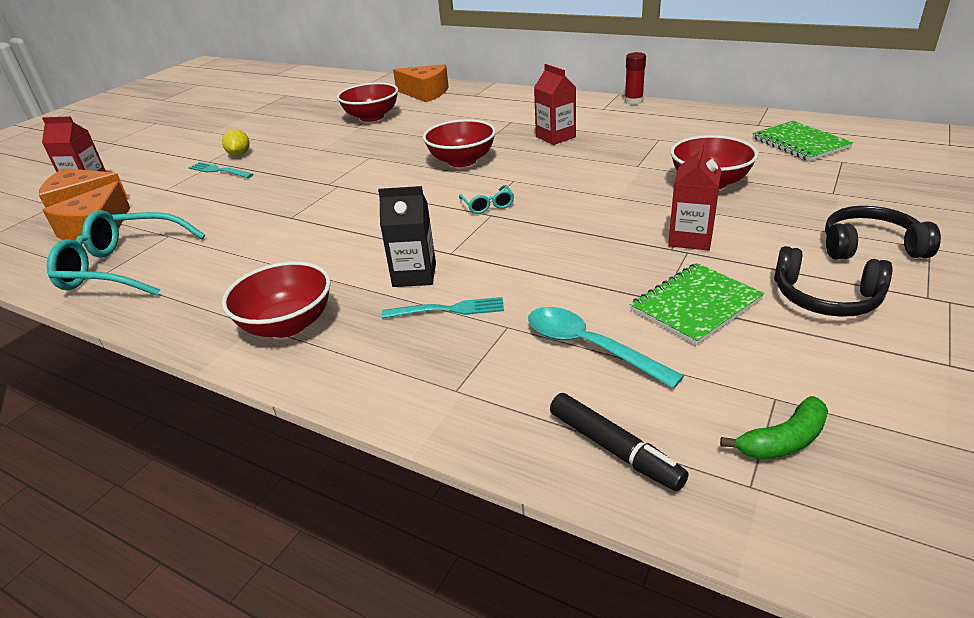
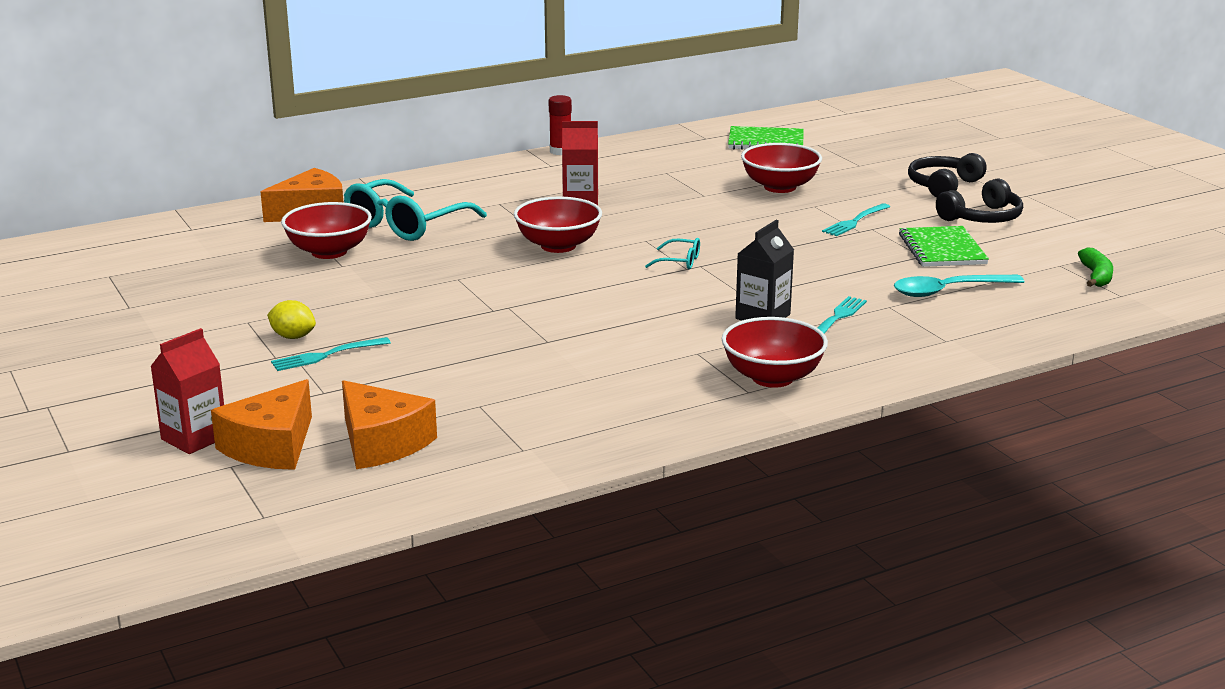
camera: 60 degrees left, 10 degrees down
(123, 267) = (524, 436): turquoise glasses -> turquoise glasses (405, 224)
(614, 449) = (1057, 315): black marker -> none
(690, 238) = (855, 221): red carton -> turquoise fork

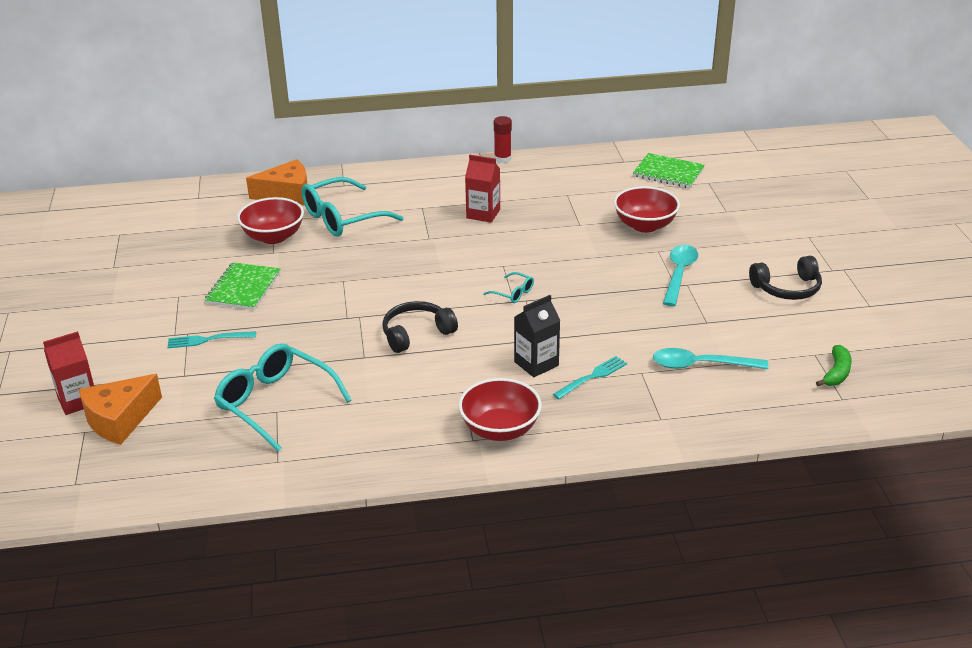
camera: 20 degrees right, 10 degrees up
(293, 337) = (197, 317): yellow lemon -> none
(382, 443) = (190, 432): orange cheese -> none
(471, 398) = (275, 403): none -> turquoise glasses
(558, 246) = (435, 260): red bowl -> none
(855, 221) = (679, 274): turquoise fork -> turquoise spoon
(942, 249) = (728, 318): green notebook -> green notebook (243, 288)
(943, 185) = (779, 246): black headphones -> black headphones (416, 334)

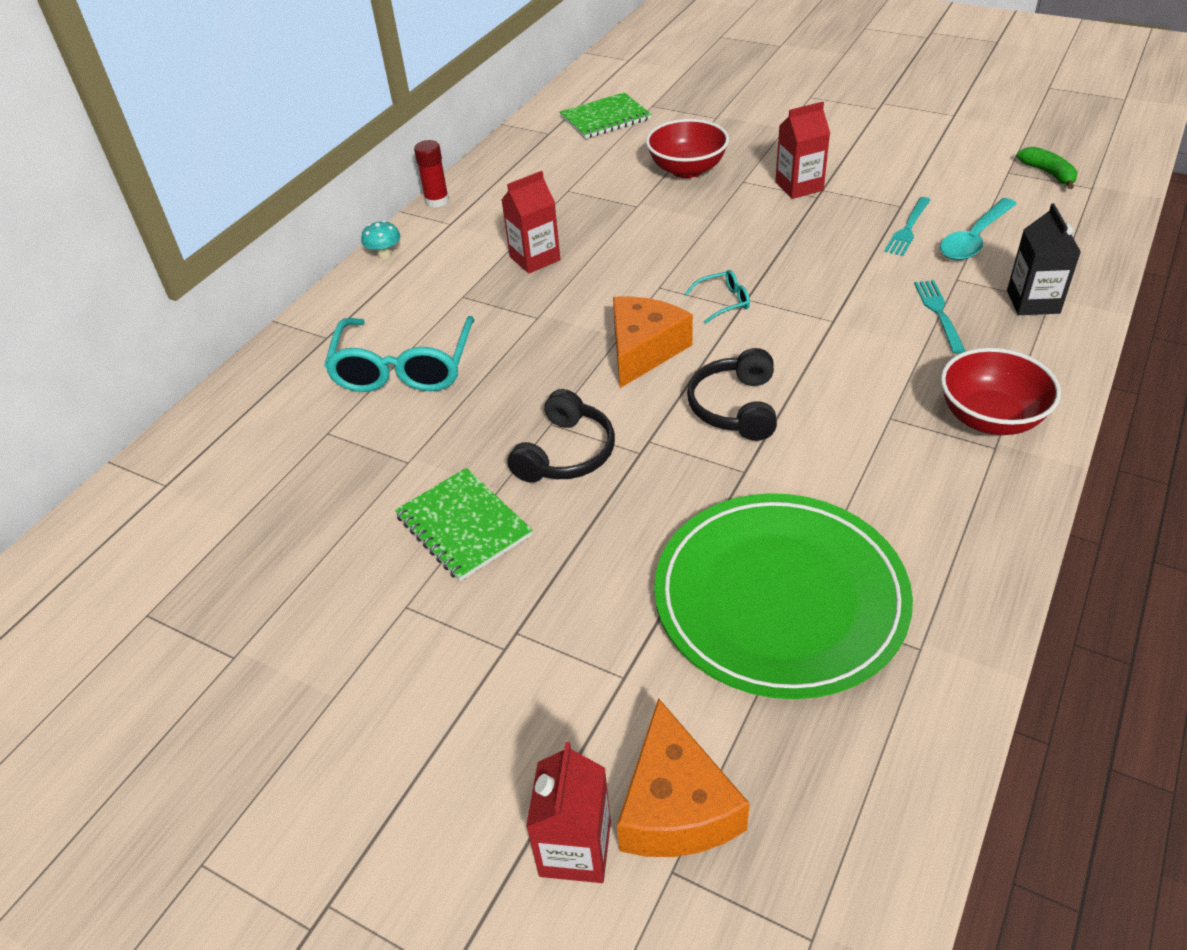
camera: 50 degrees left, 10 degrees up
(208, 340) = (557, 614): turquoise fork -> turquoise fork (908, 229)
(273, 237) = (369, 447): red bowl -> none
(275, 403) = (780, 599): turquoise glasses -> green plate
(287, 194) = (278, 394): orange cheese -> orange cheese (643, 350)
(432, 167) = (385, 255): none -> turquoise mushroom
(536, 364) = (880, 341): black carton -> black carton (1033, 302)
(679, 274) = (799, 186): turquoise spoon -> red carton
(787, 288) = (886, 141): black headphones -> black headphones (566, 453)

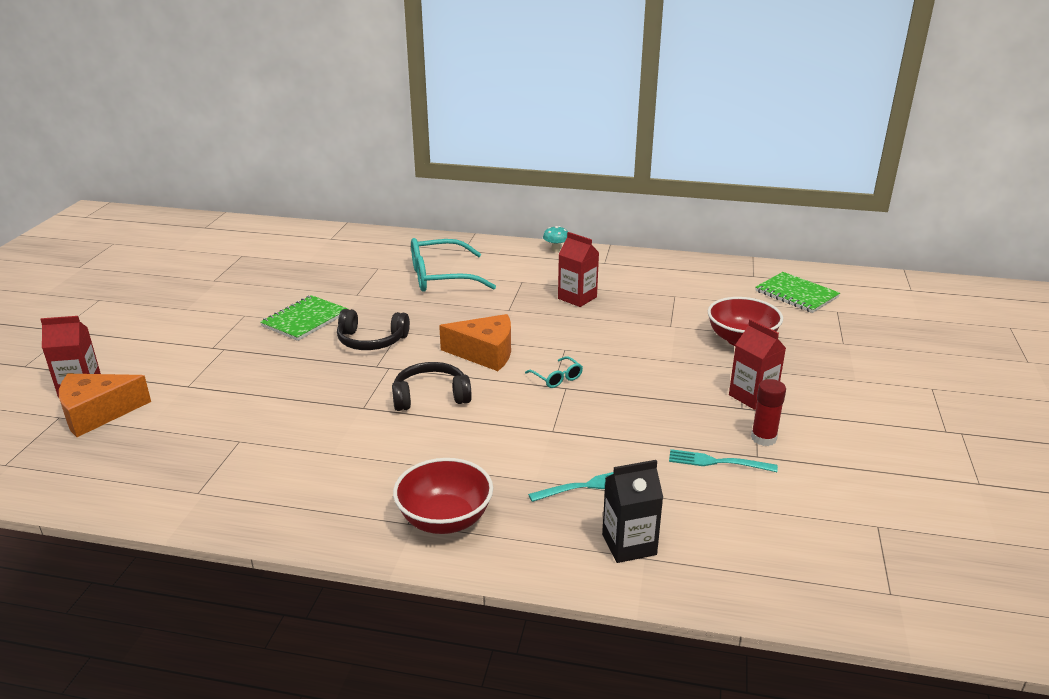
camera: 70 degrees right, 15 degrees down
(437, 201) = (629, 253): red glue stick -> red glue stick (763, 438)
(780, 599) = (244, 432): green plate -> none
(974, 239) = (723, 504): turquoise spoon -> none
(1048, 173) = (897, 557): green banana -> none

